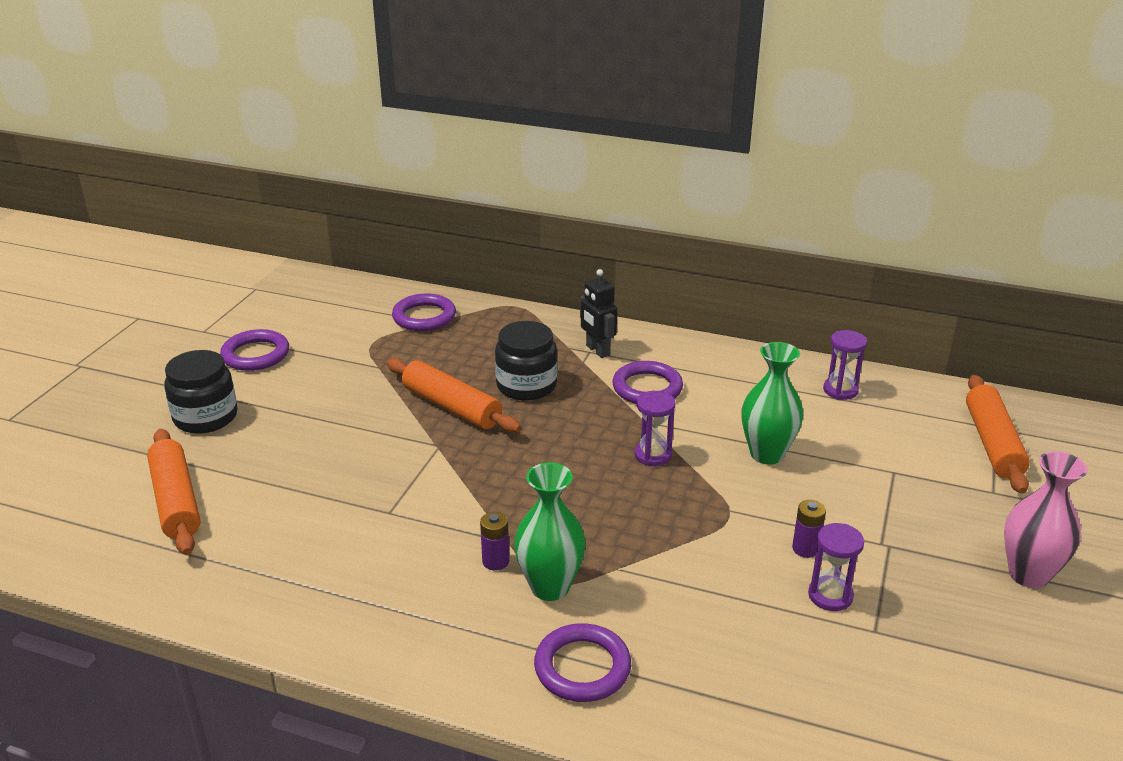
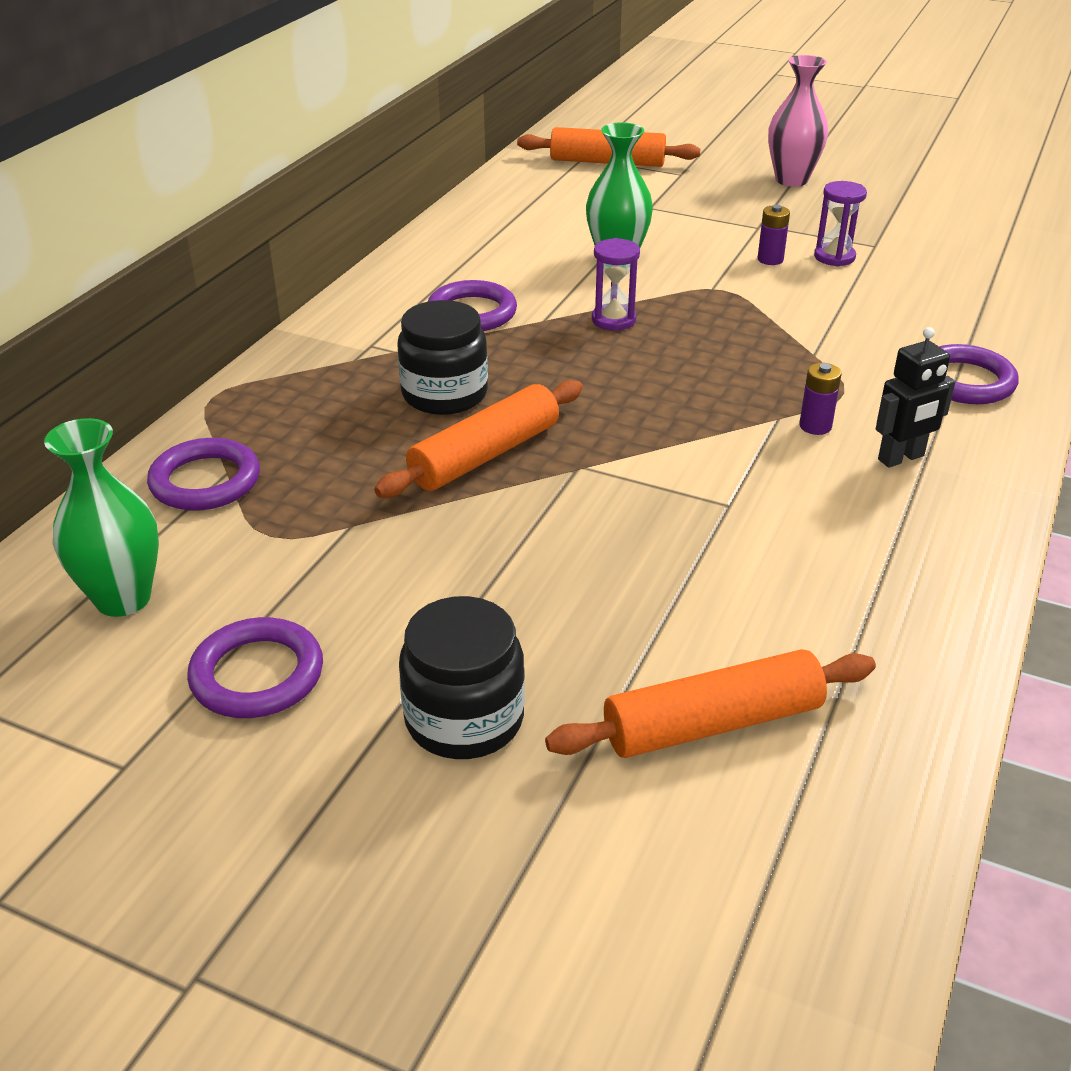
camera: 85 degrees left, 5 degrees up
(550, 587) = (851, 394): green vase -> green vase (123, 598)
(597, 350) = (371, 339): black robot -> black robot (901, 458)
(840, 390) = (503, 211): purple hourglass -> none

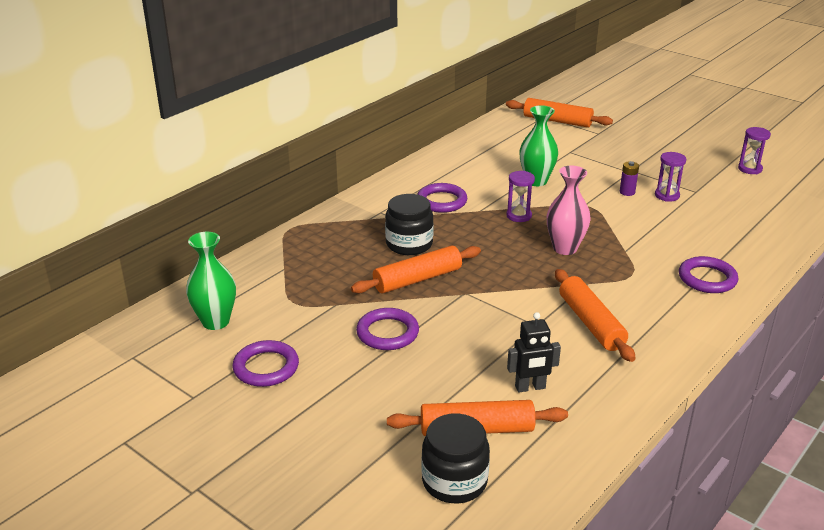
camera: 15 degrees right, 5 degrees down
(205, 481) = (272, 271): purple ring -> purple ring (387, 333)
(464, 719) = (356, 405): black jar -> black jar (454, 481)
(791, 180) = (665, 144): pink vase -> pink vase (565, 248)
(815, 426) = (605, 291): purple battery -> none
(818, 486) = (590, 323): none -> orange rolling pin
(901, 458) = (646, 315): black robot -> black robot (530, 387)
(936, 202) = (750, 169): none -> purple hourglass

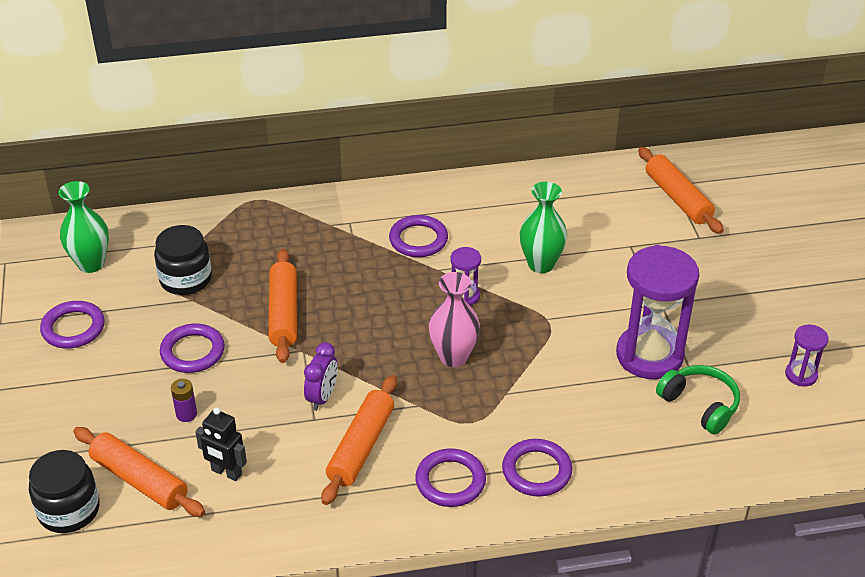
camera: 40 degrees right, 10 degrees up
(409, 244) = (326, 272): black jar -> black jar (186, 279)
(417, 279) = (284, 313): orange rolling pin -> orange rolling pin turned 75 degrees clockwise
(521, 310) = (322, 397): none -> purple clock
(627, 192) = (613, 328): purple battery -> purple battery (186, 414)
(667, 195) = (649, 355): purple hourglass -> purple hourglass, size x2.14
(672, 310) = (450, 481): none -> purple ring
(729, 205) = (700, 405): none -> green headphones

